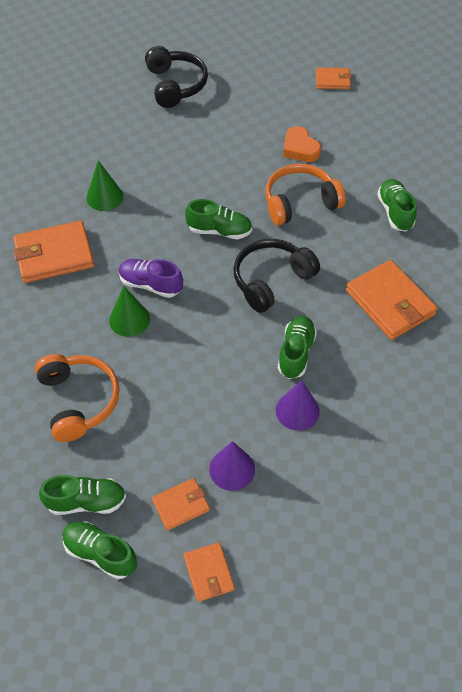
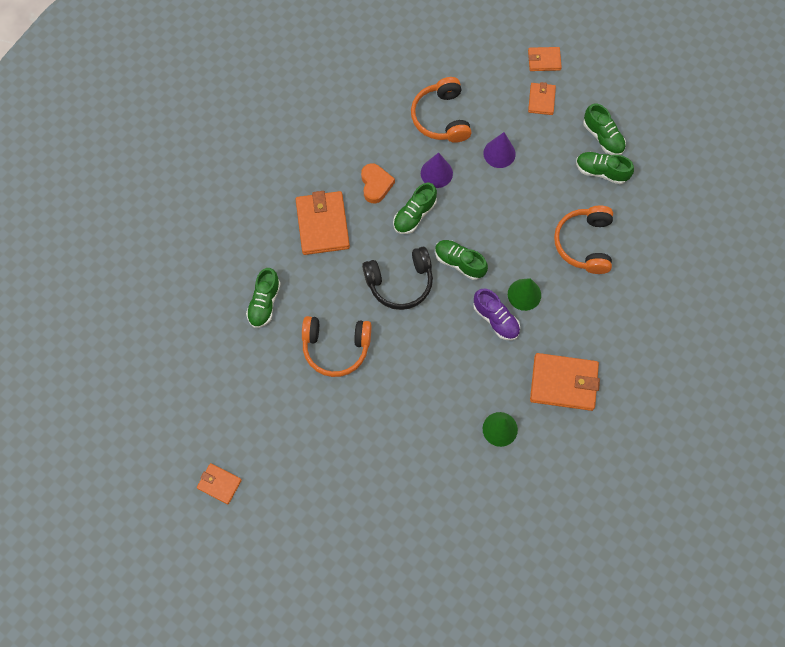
camera: 155 degrees left, 15 degrees up
(176, 85) = (375, 550): black headphones -> none
(181, 505) = (542, 145): orange wallet -> orange wallet (544, 60)
(219, 231) = (417, 348): green shoe -> green shoe (459, 262)
(300, 149) = (302, 408): orange heart -> orange heart (376, 185)
(332, 485) = (441, 117): none -> orange headphones

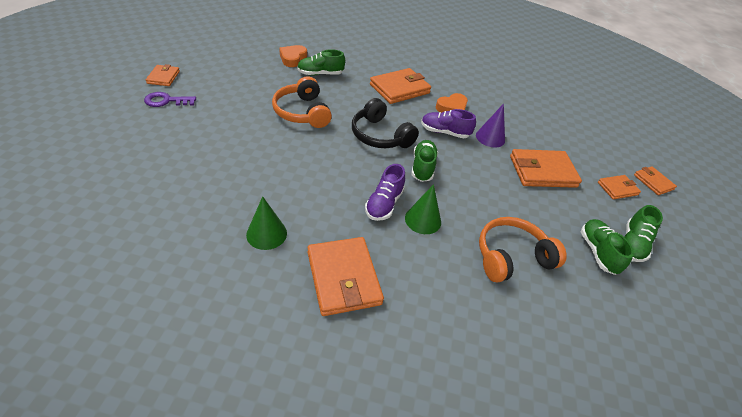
camera: 60 degrees right, 25 degrees down
(219, 324) = (293, 58): none -> orange heart
(271, 486) = (166, 101): none -> purple key
(414, 215) = (444, 132): green shoe -> purple shoe
(441, 117) = (538, 131): orange headphones -> none
(499, 153) = (542, 171): purple cone -> orange wallet

